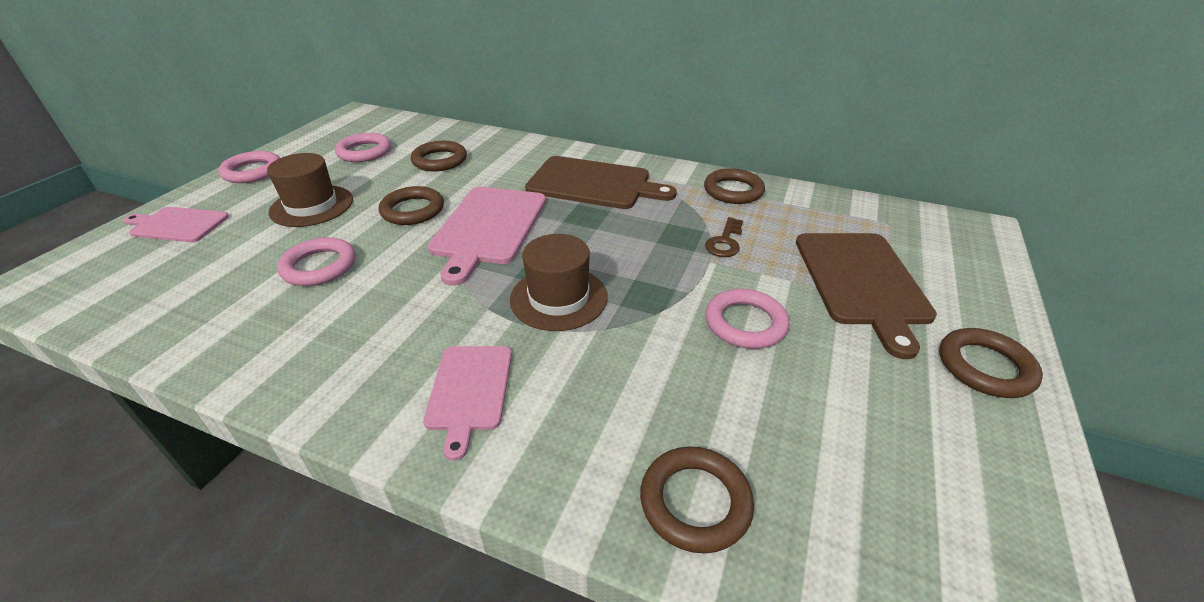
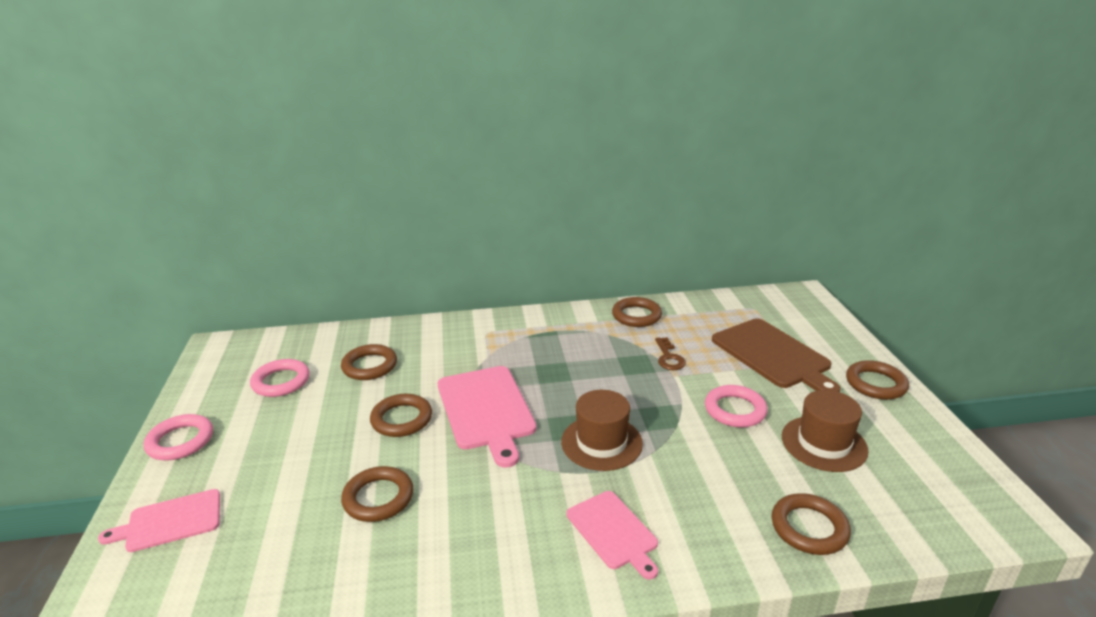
camera: 30 degrees left, 10 degrees down
(312, 206) = (296, 450): brown hat -> brown hat (824, 443)
(319, 266) = (378, 498): pink ring -> brown ring
(593, 184) = (529, 344): brown cutting board -> none

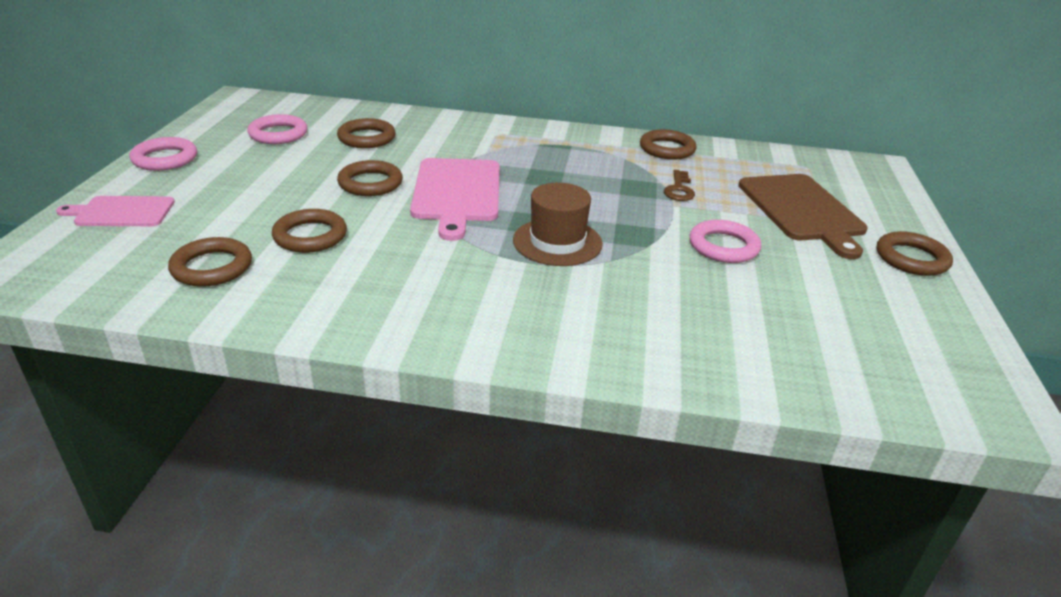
camera: 15 degrees right, 5 degrees up
(613, 532) = (521, 313): pink cutting board -> none
(809, 528) = (739, 360): brown ring -> brown ring (212, 267)
(824, 443) = (808, 295): brown hat -> none

